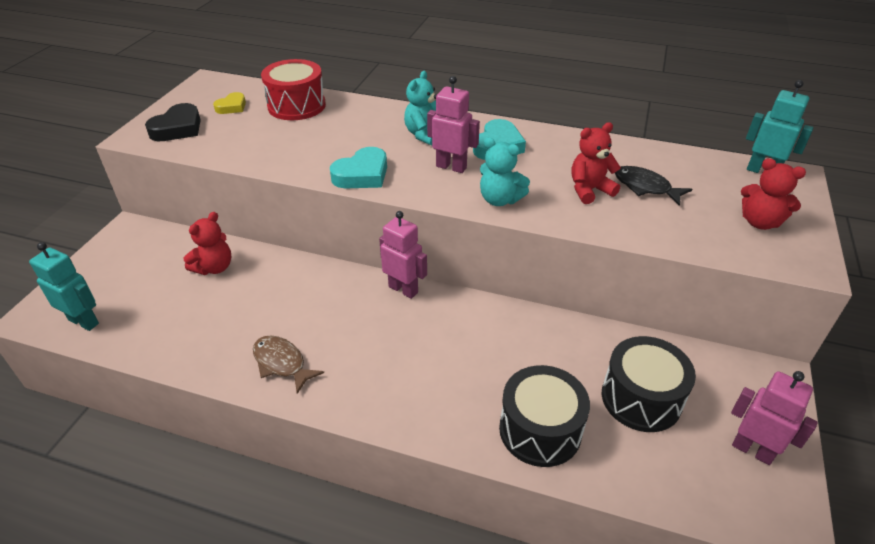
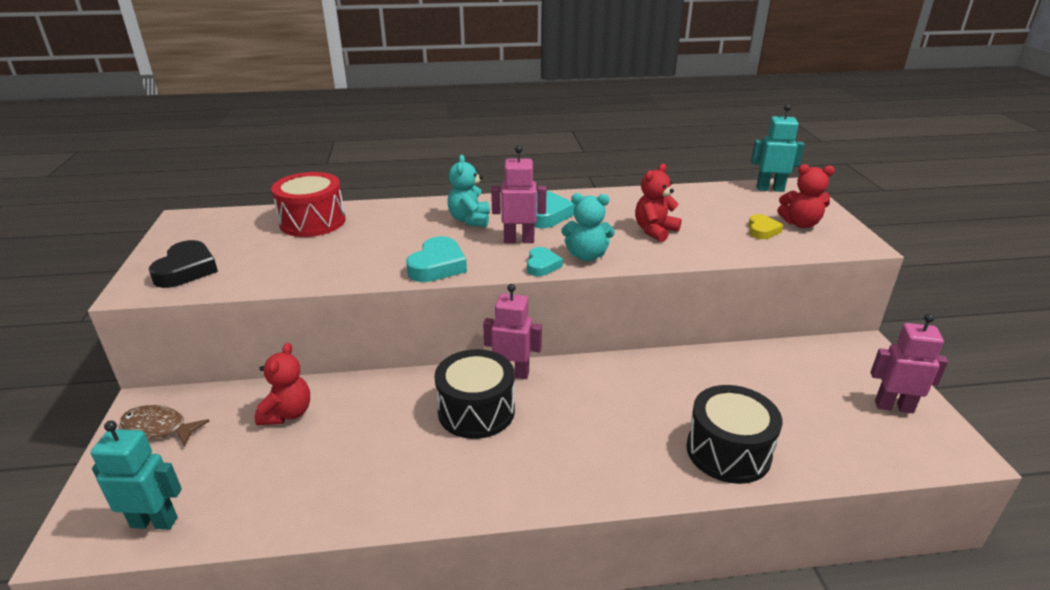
camera: 25 degrees left, 10 degrees down
(232, 107) = (237, 237): yellow heart -> yellow heart (762, 230)
(282, 363) = (438, 481): brown fish -> brown fish (158, 428)
(451, 198) = (542, 265): none -> turquoise heart
(641, 398) = (785, 397): black drum -> black drum (476, 411)
(645, 187) = (696, 219): black fish -> none

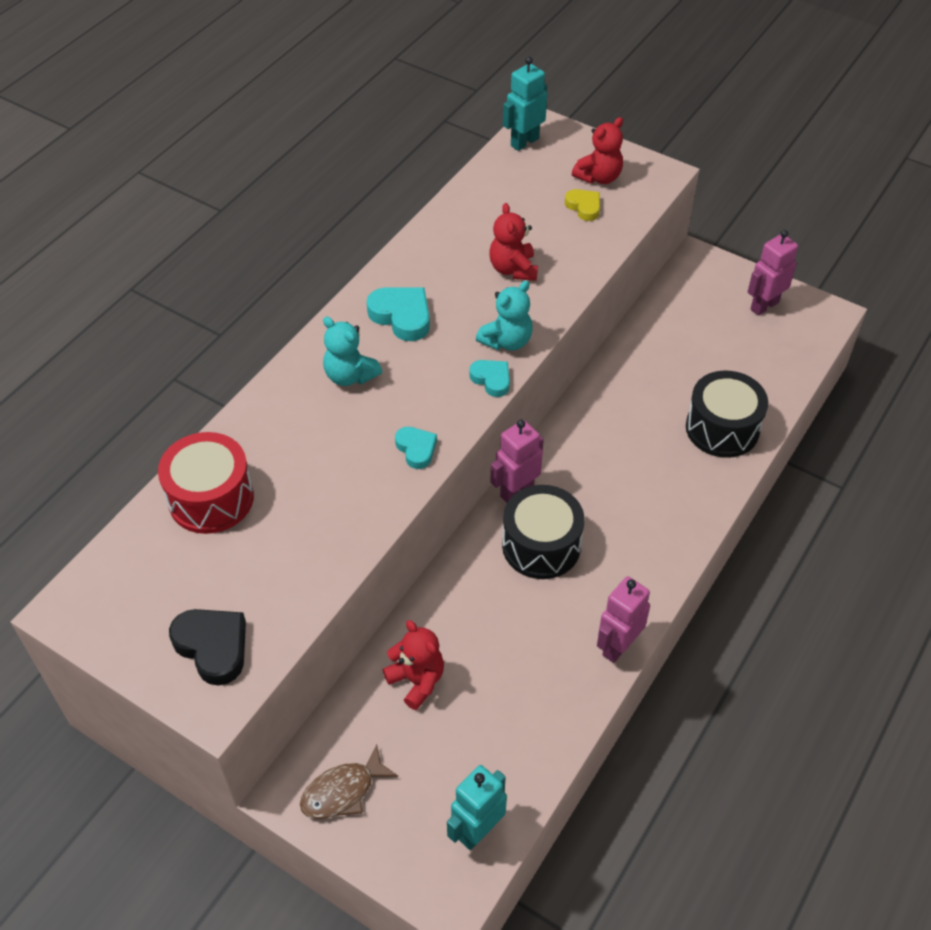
camera: 50 degrees left, 20 degrees up
(437, 266) = (416, 449): turquoise heart -> turquoise heart, size x0.63
(519, 240) = (430, 366): pink robot -> pink robot (618, 646)

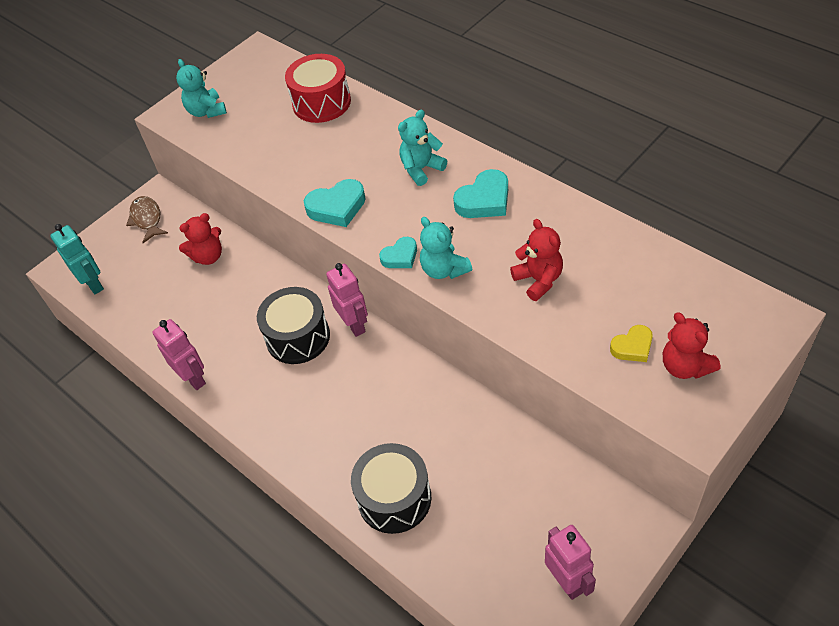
camera: 105 degrees right, 0 degrees up
(213, 647) = (206, 111): black heart -> turquoise teddy bear
(416, 449) = (337, 207): turquoise heart -> turquoise heart, size x1.59
(513, 269) = (538, 280): red teddy bear -> red teddy bear turned 60 degrees clockwise
(524, 142) = (745, 303): turquoise robot -> none

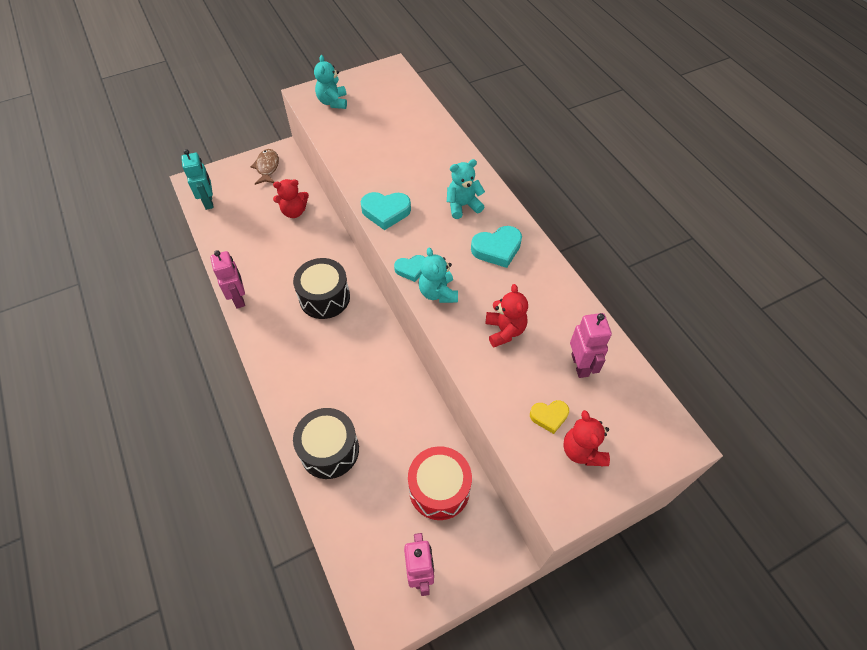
camera: 15 degrees right, 5 degrees up
(321, 102) = (417, 125): red drum -> red drum (439, 489)
(354, 325) = (368, 304): pink robot -> pink robot (580, 365)

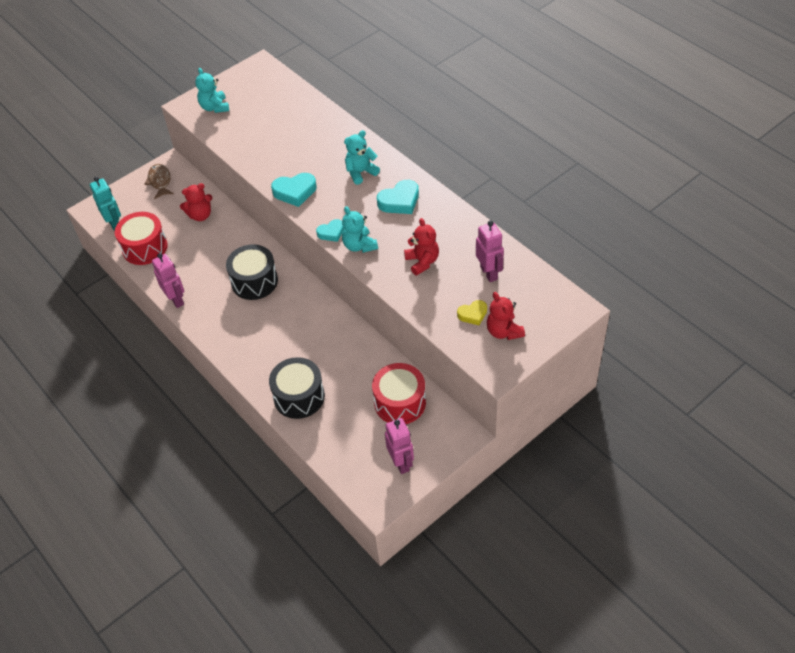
camera: 10 degrees left, 5 degrees down
(228, 233) = (145, 247): none -> red drum

